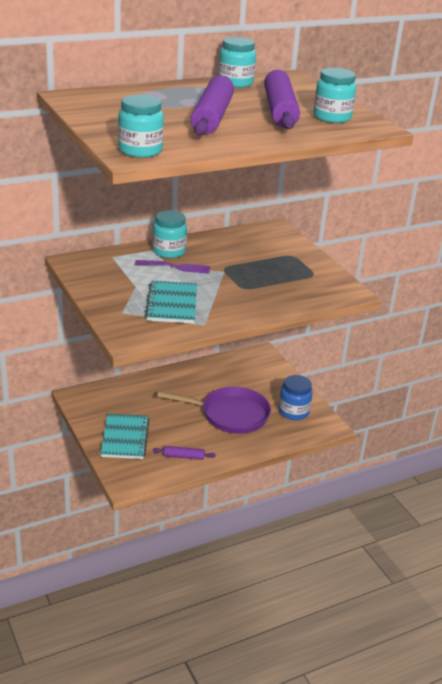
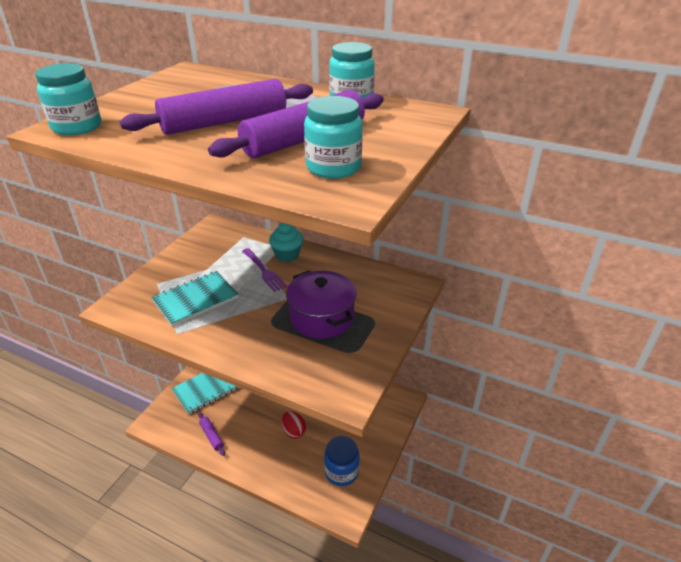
camera: 55 degrees right, 5 degrees up
(169, 251) = (287, 255): turquoise jar -> turquoise cupcake
(230, 415) = (294, 431): purple pan -> red egg
(264, 270) = (322, 317): none -> purple pot

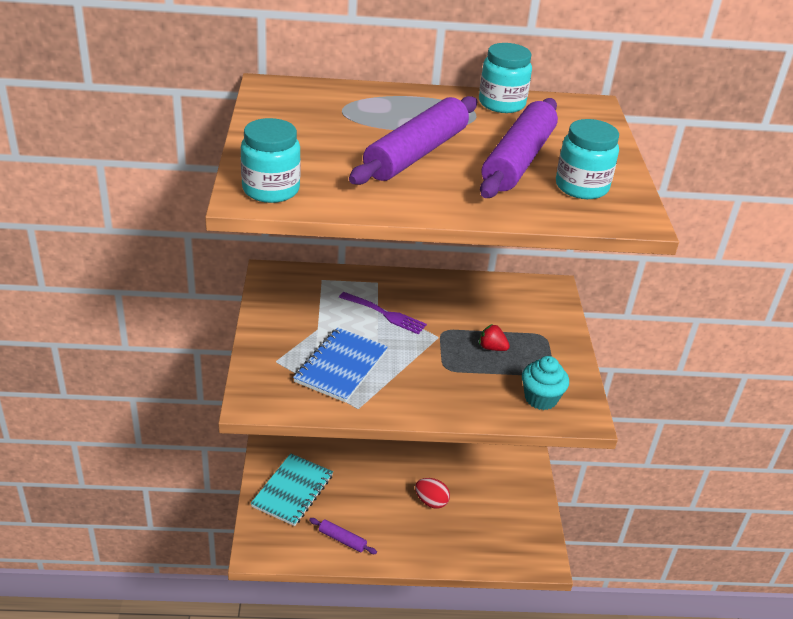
camera: 30 degrees left, 0 degrees up
(196, 300) = (341, 366): turquoise notebook -> blue notebook
(287, 255) = (393, 289): turquoise cupcake -> turquoise cupcake (540, 398)
(322, 317) = (492, 348): purple pot -> red strawberry
(341, 472) = (511, 524): blue jar -> none

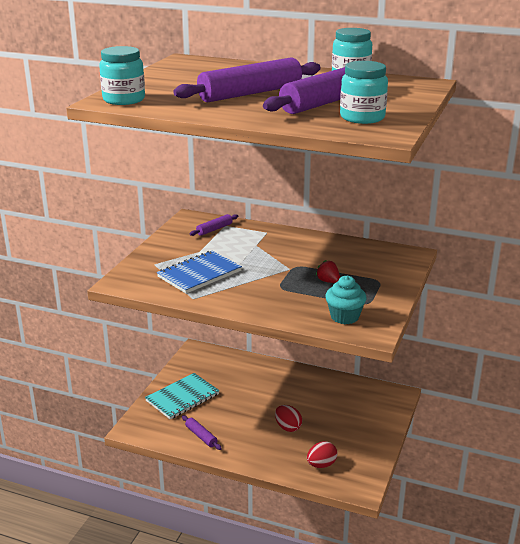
camera: 25 degrees right, 10 degrees down
(313, 288) = (214, 229): none -> purple rolling pin
(385, 314) = (258, 250): purple fork -> none
(490, 542) = (321, 465): none -> red egg

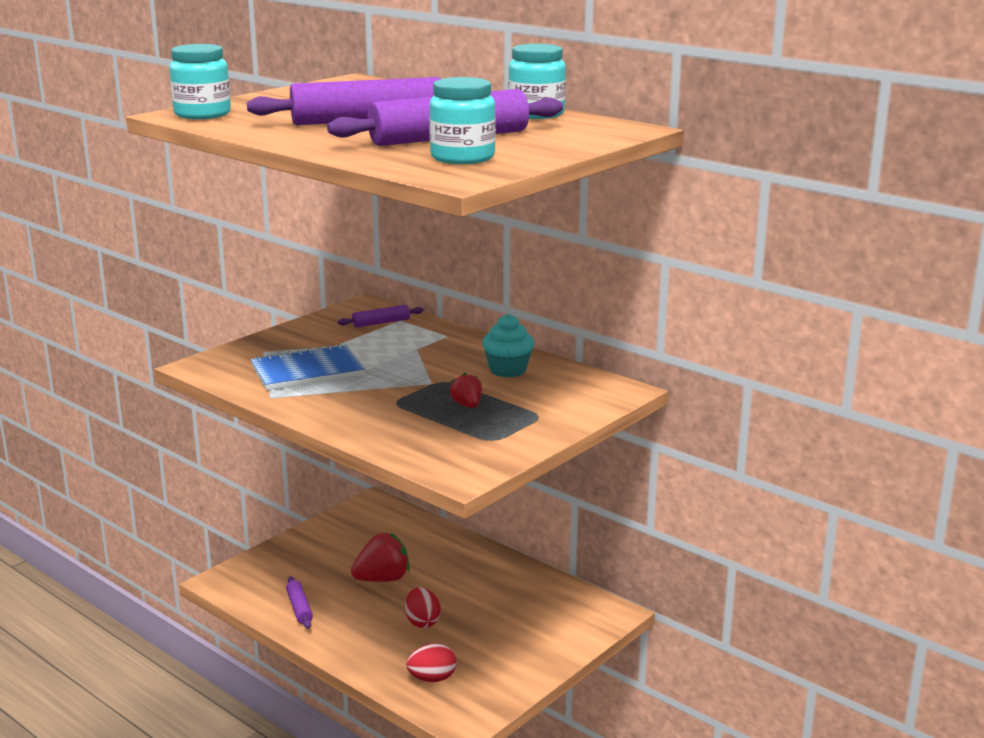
camera: 20 degrees right, 5 degrees down
(182, 397) = (311, 556): turquoise notebook -> none
(241, 403) = (382, 579): none -> red strawberry
(344, 317) = (444, 450): turquoise cupcake -> turquoise cupcake (508, 370)

